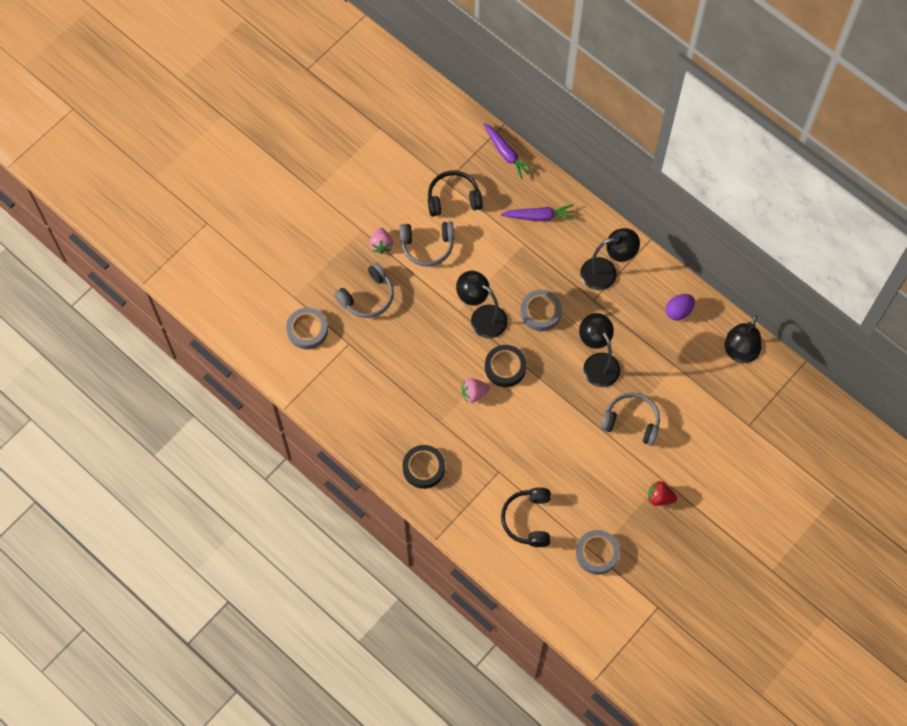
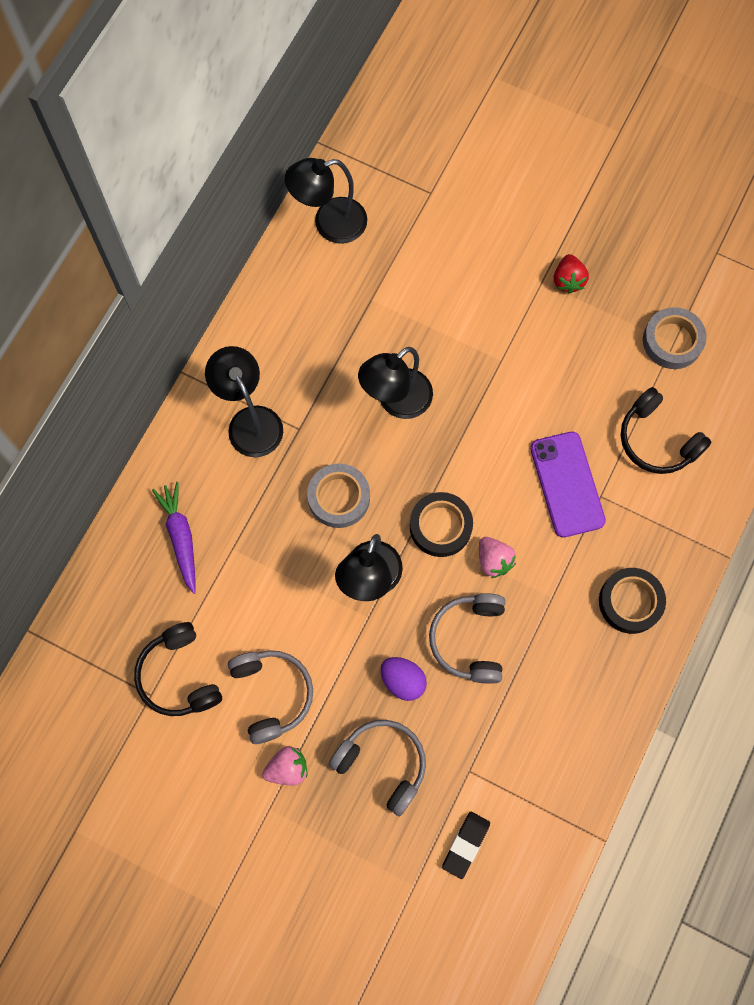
camera: 105 degrees left, 5 degrees up
(307, 330) = (465, 844): grey tape -> black eraser
(506, 154) = (81, 613): purple carrot -> none
(512, 453) = (567, 484): none -> purple phone
(528, 520) = (657, 440): black headphones -> black headphones turned 60 degrees clockwise
(631, 421) = (471, 338): grey headphones -> grey headphones (469, 640)
(678, 311) = (287, 312): purple egg -> purple egg (403, 681)
(739, 353) = (329, 224): black lamp -> black lamp turned 150 degrees clockwise

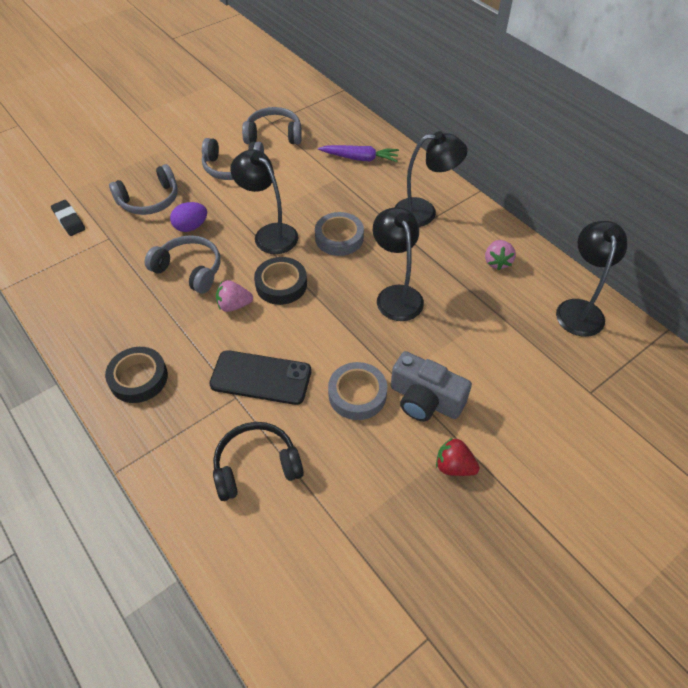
camera: 115 degrees right, 20 degrees down
(179, 676) = (274, 135): black headphones -> grey headphones
(287, 768) = (184, 161): pink strawberry -> pink strawberry (497, 262)
(513, 327) = (425, 400): none -> grey camera
(567, 484) = (261, 377): purple phone -> black phone
(672, 341) = (346, 532): grey tape -> grey tape (357, 394)

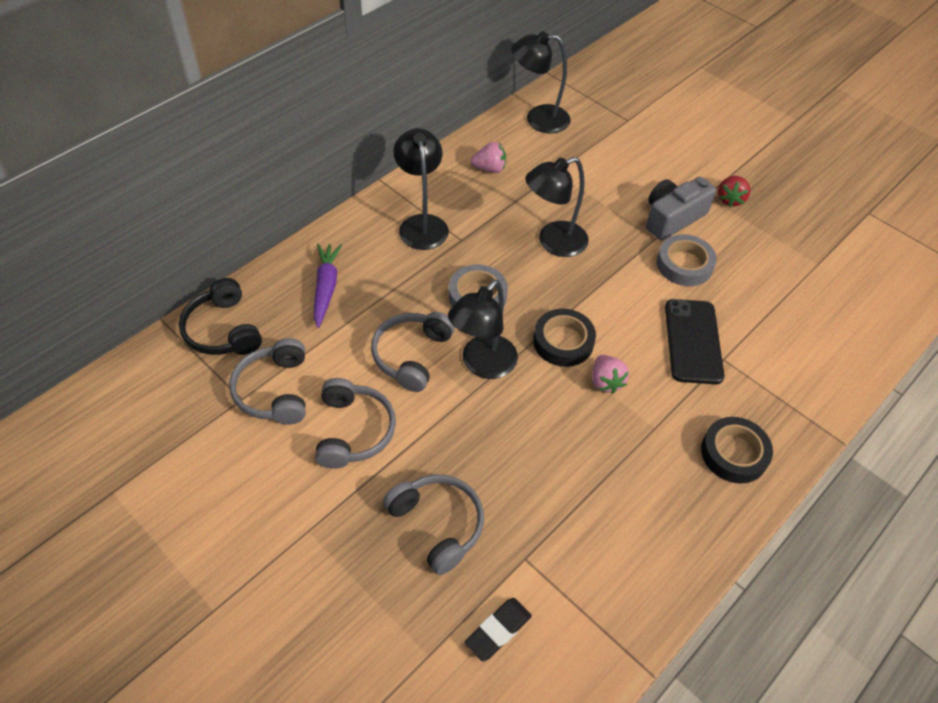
camera: 100 degrees left, 0 degrees up
(189, 270) = (562, 440): grey headphones -> grey headphones (411, 355)
(191, 227) = (484, 456): purple egg -> none
(256, 466) = (788, 330): black headphones -> black headphones (223, 330)
(425, 400) = (672, 218): grey camera -> grey camera turned 150 degrees counterclockwise

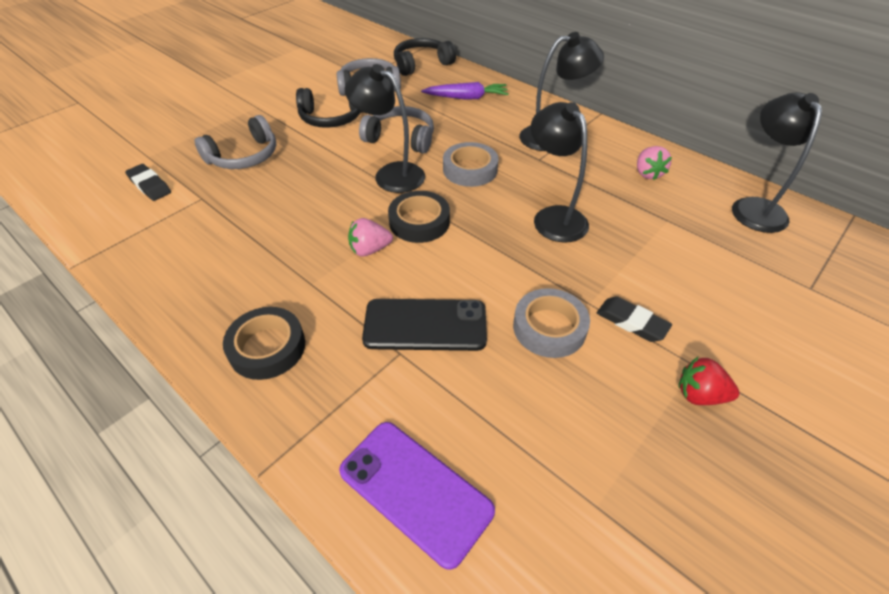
camera: 90 degrees right, 5 degrees down
(354, 431) = (331, 118): grey headphones -> black headphones
(672, 218) = (631, 322): grey camera -> black eraser
(832, 351) = (415, 490): none -> purple phone

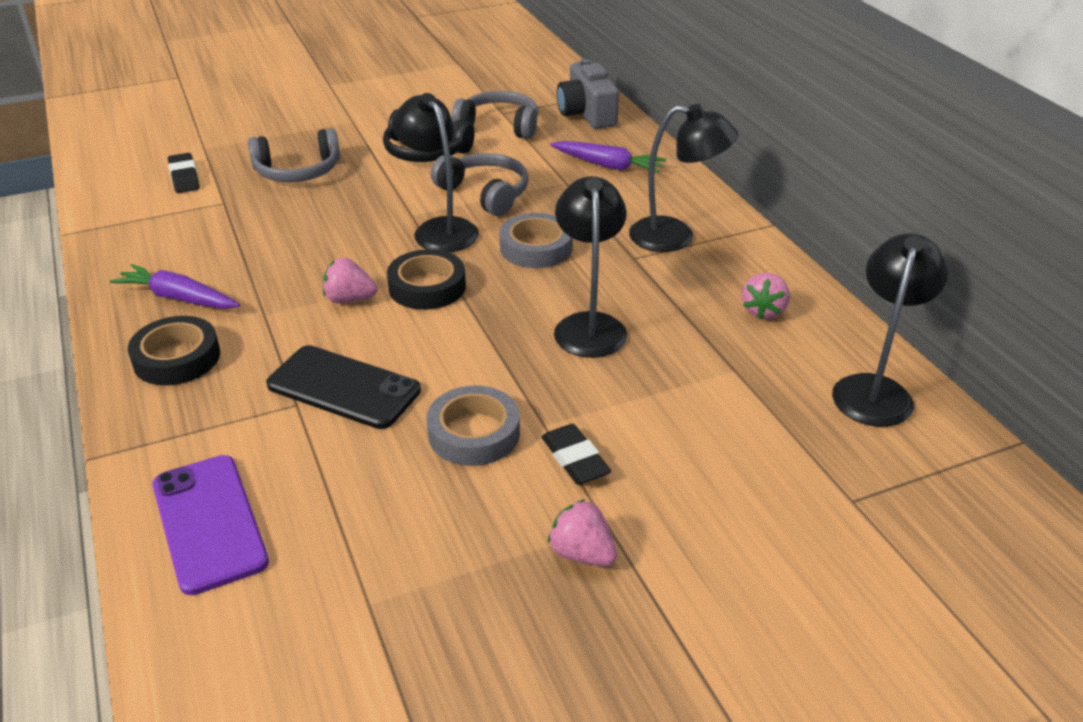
camera: 25 degrees right, 10 degrees down
(226, 293) = (178, 298): none -> purple carrot
(421, 64) = (587, 113): black headphones -> grey camera
(699, 395) = (582, 553): red strawberry -> pink strawberry

